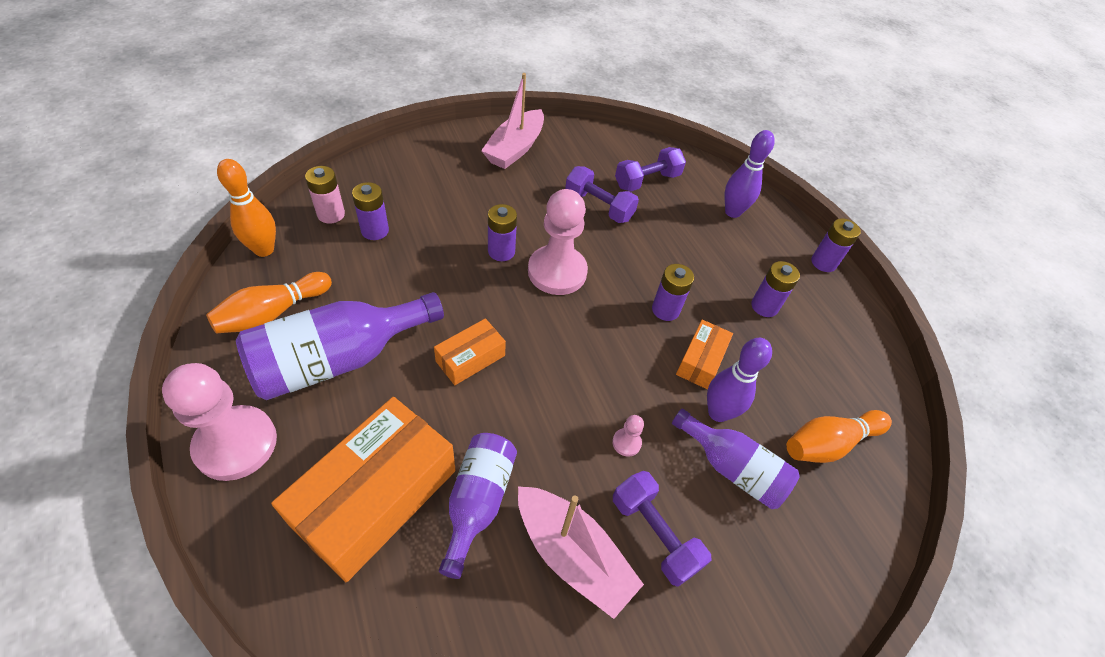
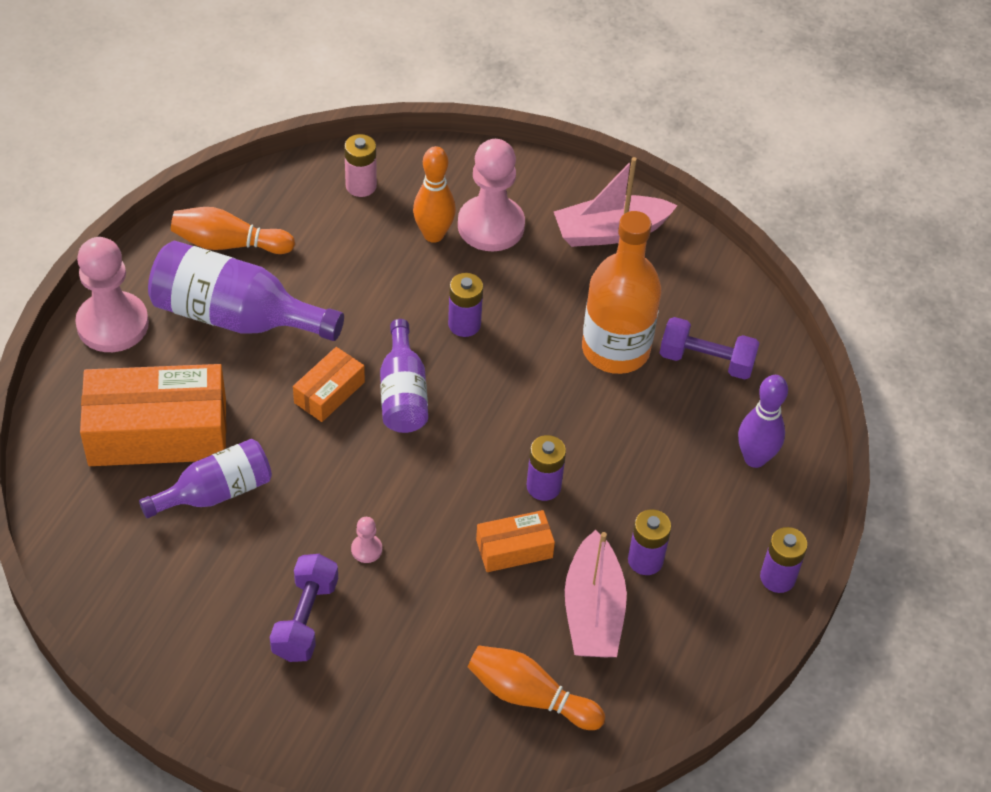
camera: 50 degrees right, 0 degrees up
(264, 250) = (276, 183): orange bowling pin -> orange bowling pin (433, 234)
(375, 231) = (380, 227): purple battery -> none
(470, 358) = (329, 392): orange box -> orange box turned 60 degrees counterclockwise
(557, 272) = (490, 379): pink pawn -> pink pawn (491, 226)
(572, 555) = (235, 578): pink boat -> pink boat (593, 611)
(598, 206) = (615, 349): purple dumbbell -> orange bottle
(718, 412) = (470, 595): purple bowling pin -> none
(732, 468) = (423, 637): purple bottle -> purple bottle (403, 393)

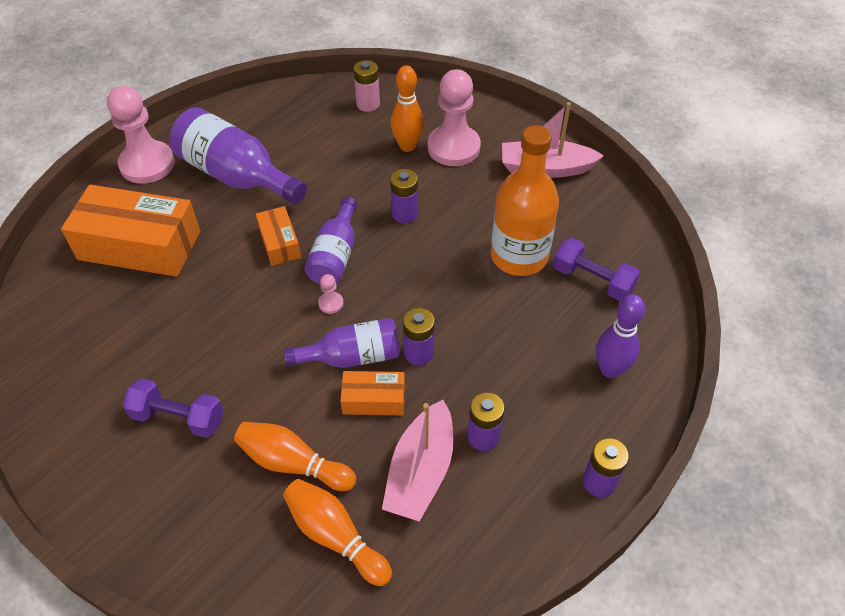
camera: 20 degrees right, 0 degrees up
(215, 492) = (159, 299): purple bottle -> purple bottle (352, 357)
(229, 244) = (255, 126): orange bowling pin -> orange bowling pin (293, 463)
(305, 619) = (178, 418): purple dumbbell -> purple dumbbell turned 75 degrees clockwise
(329, 392) = (279, 243): orange box -> orange box turned 75 degrees counterclockwise
(366, 549) = (253, 371): pink pawn -> pink pawn (331, 303)

